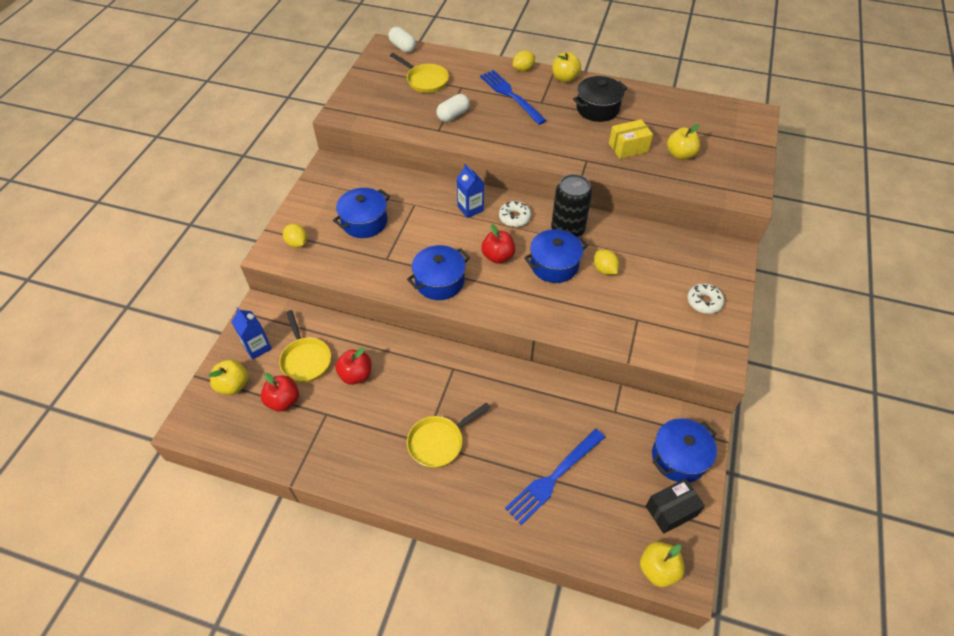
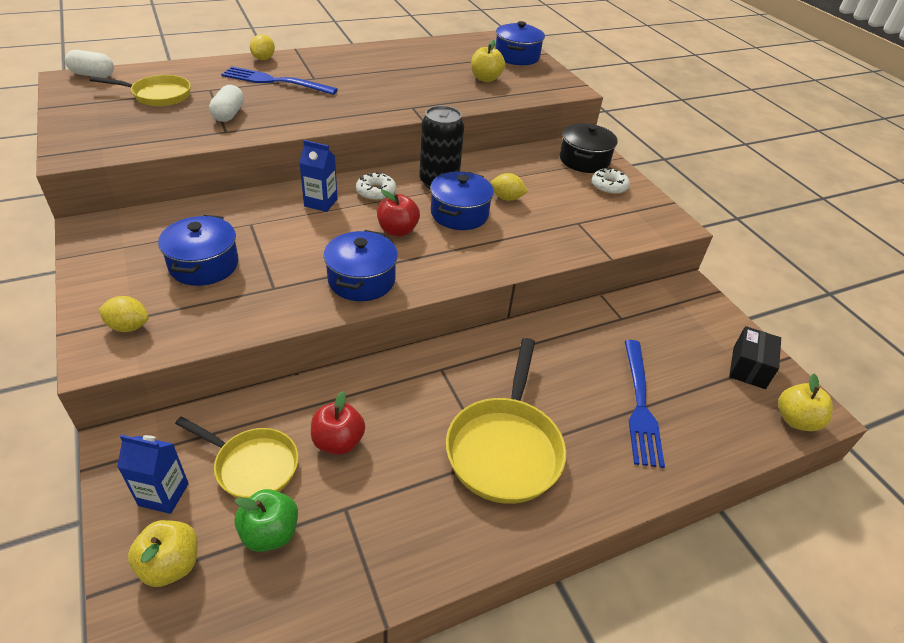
camera: 45 degrees left, 10 degrees down
(283, 401) = (270, 533): red apple -> green apple
(439, 442) = (505, 447): yellow pan -> yellow pan, size x1.54
(564, 78) = (315, 55): yellow apple -> none
(597, 109) = (375, 68): black pot -> black pot (584, 160)
(628, 147) = (437, 87): yellow box -> none
(679, 457) = (705, 323): blue pot -> blue pot (517, 57)

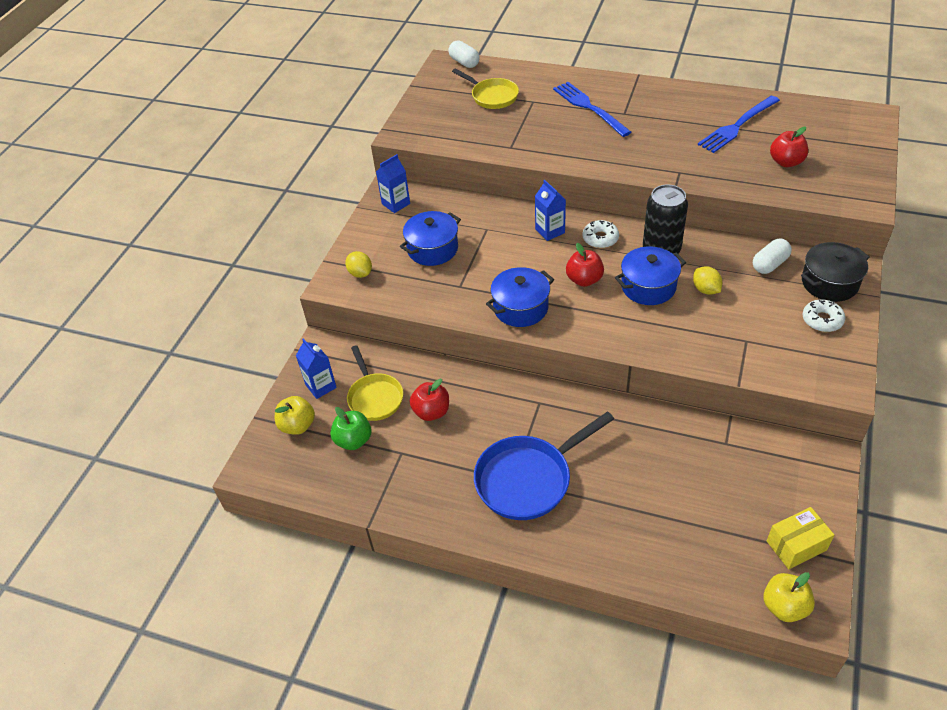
camera: 50 degrees right, 5 degrees up
(111, 238) = (396, 204): none -> blue carton
(229, 114) = (526, 131): white capsule -> white capsule (769, 264)
(263, 59) = (601, 79): yellow lemon -> none
(485, 79) = (786, 162): yellow apple -> red apple
(505, 447) = (528, 479): yellow pan -> blue pan
(517, 57) = (853, 144): blue pot -> none
(640, 406) = (660, 514): blue fork -> blue fork (737, 126)
(749, 367) = (796, 545): black box -> yellow box

